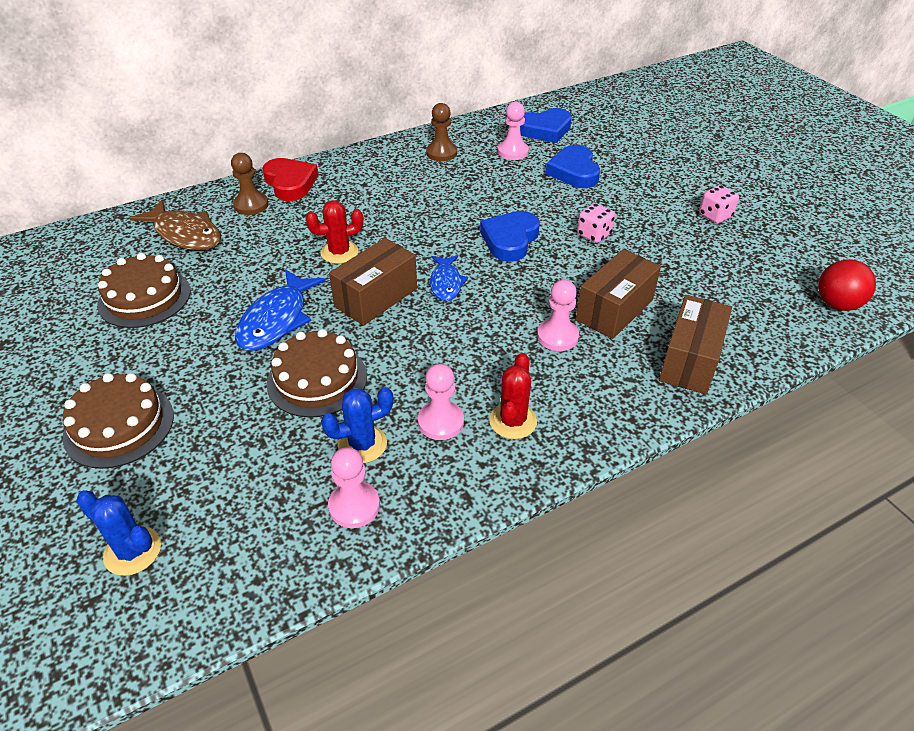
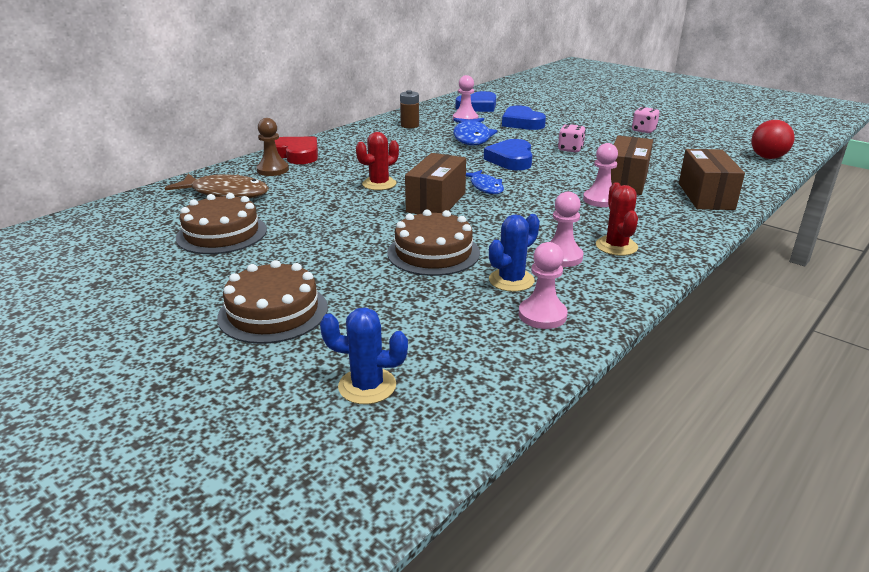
camera: 20 degrees left, 15 degrees down
(276, 320) = (362, 227): blue fish -> blue fish (472, 137)
(441, 153) = (409, 125): brown pawn -> brown battery

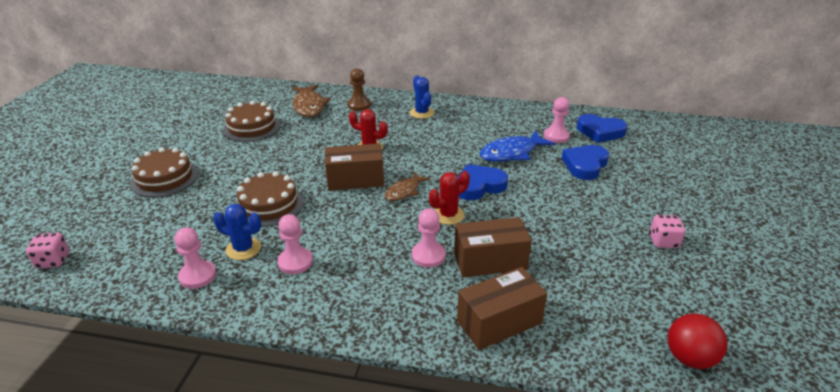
camera: 60 degrees right, 5 degrees up
(296, 154) = (394, 102): red heart -> none
(367, 386) = (95, 234): blue cactus -> blue cactus (422, 113)
(409, 125) = (505, 119): brown battery -> none
(485, 187) = (404, 191): blue fish -> brown fish
(570, 149) = (542, 209): pink dice -> pink dice (53, 261)
(616, 246) = (333, 286): red cactus -> red cactus (448, 215)

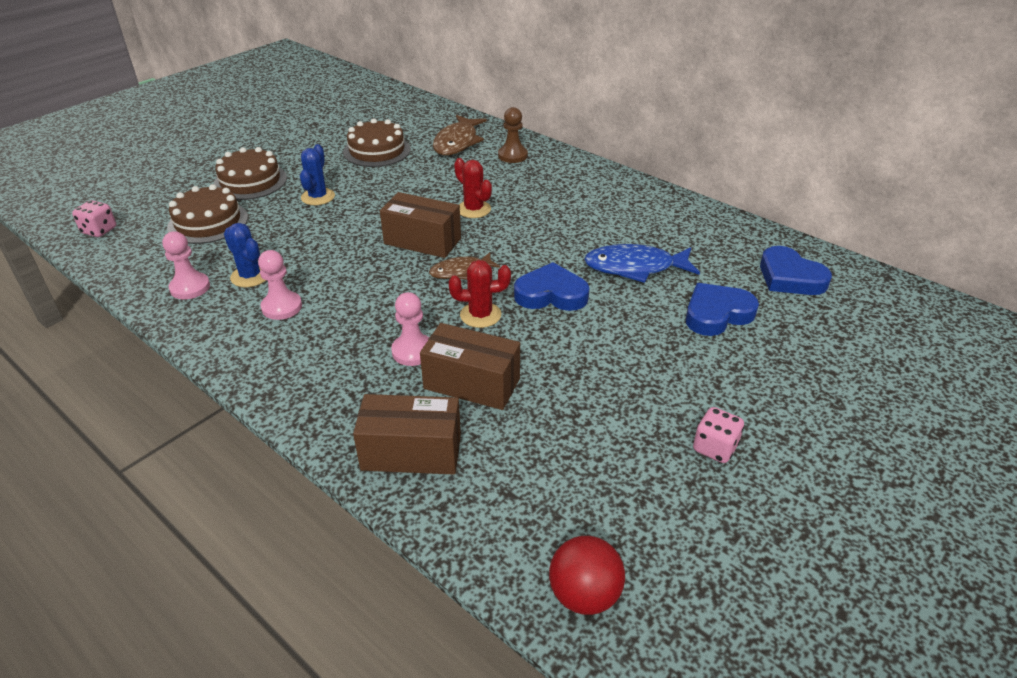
camera: 30 degrees right, 5 degrees up
(269, 205) = (314, 239): brown cake -> brown cake (208, 222)
(422, 113) = (576, 185): blue cactus -> blue cactus (318, 197)
(556, 136) = (719, 264): pink pawn -> none

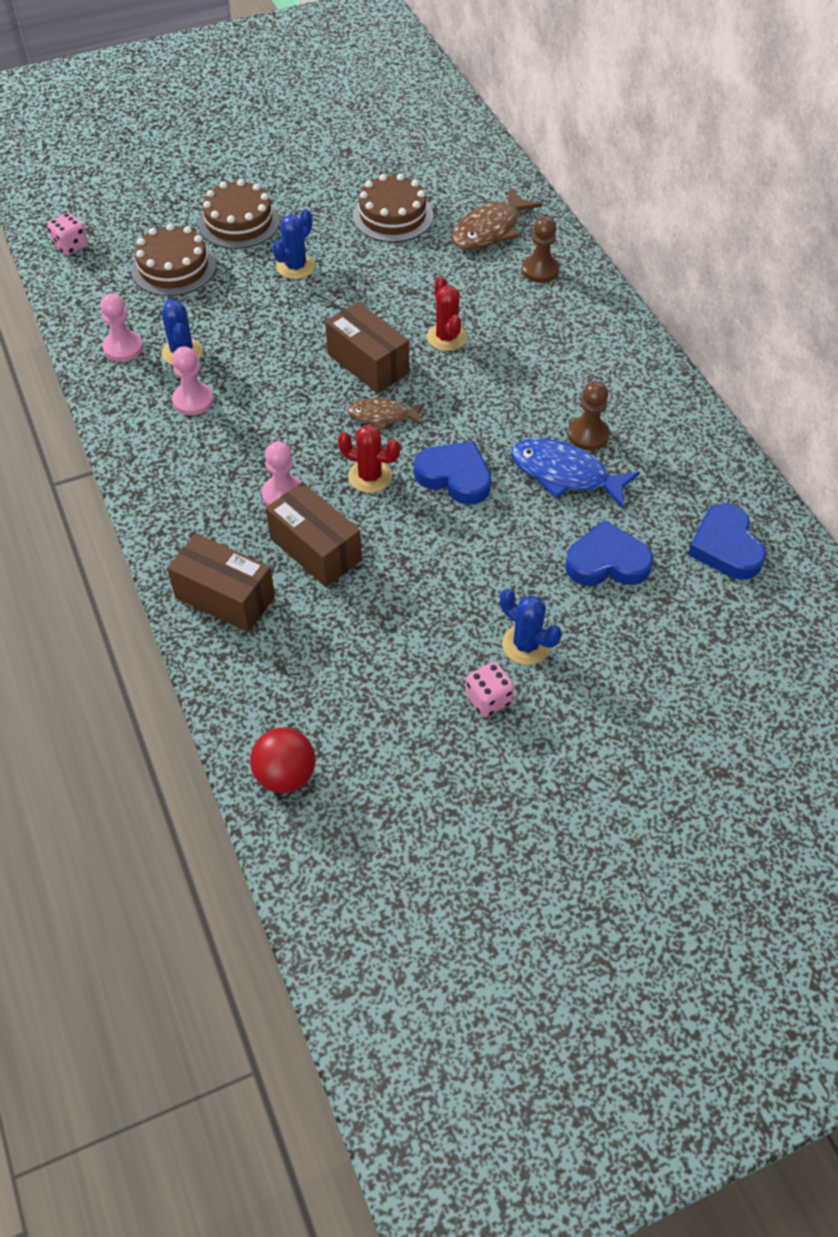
camera: 25 degrees right, 15 degrees up
(630, 239) = (588, 435): none -> brown pawn
(708, 394) = (526, 645): none -> blue cactus

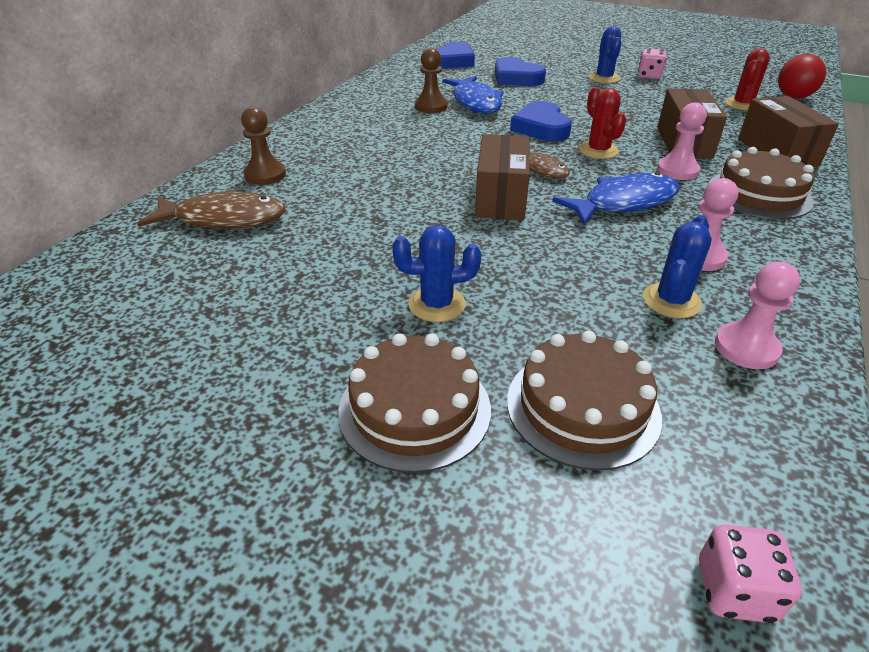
camera: 130 degrees left, 15 degrees down
(284, 420) = (624, 203): none -> blue fish
(392, 216) = (258, 286): brown cake -> brown cake (759, 194)
(446, 337) = (414, 180): red cactus -> red cactus (742, 104)

